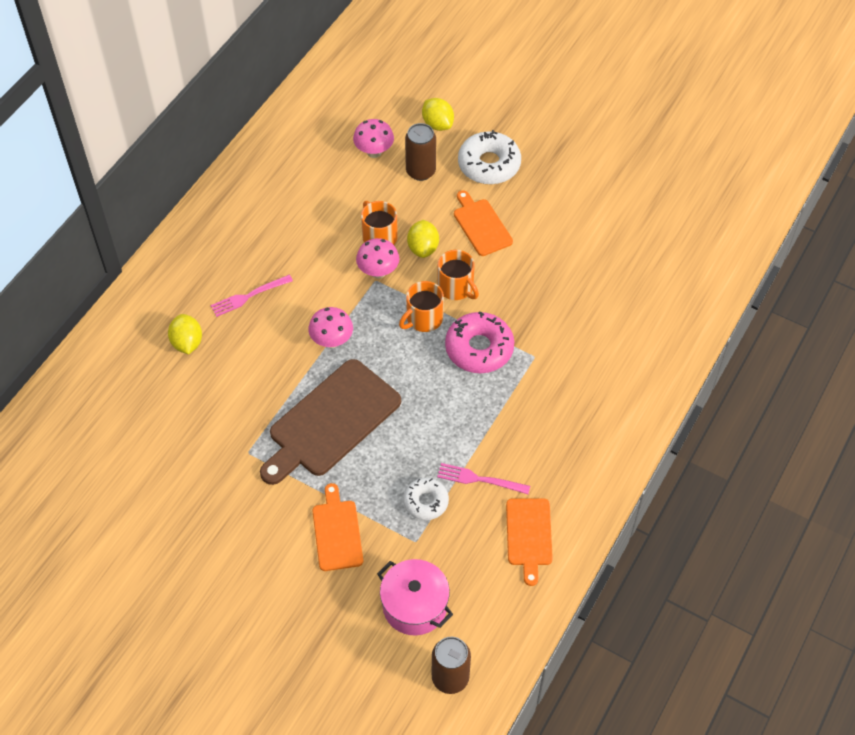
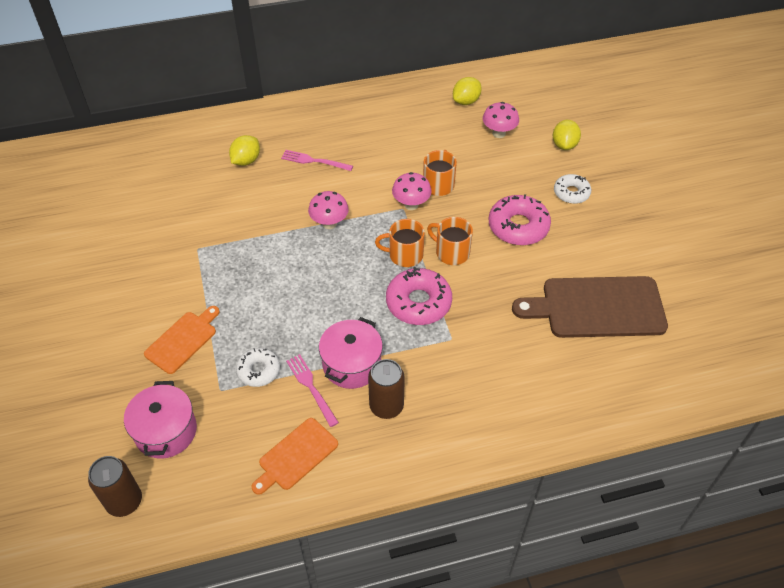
camera: 45 degrees right, 5 degrees down
(331, 421) = (267, 270): brown cutting board -> brown cutting board (597, 307)
(420, 171) = (516, 165): brown can -> brown can (386, 406)
(423, 248) = (459, 212): yellow lemon -> yellow lemon (466, 101)
(456, 287) = (451, 252): orange mug -> orange mug turned 120 degrees clockwise
(481, 225) = (518, 226): orange cutting board -> pink donut
(487, 437) = (352, 364): none -> pink pot
(489, 164) = (571, 193): white donut -> white donut, size x0.62

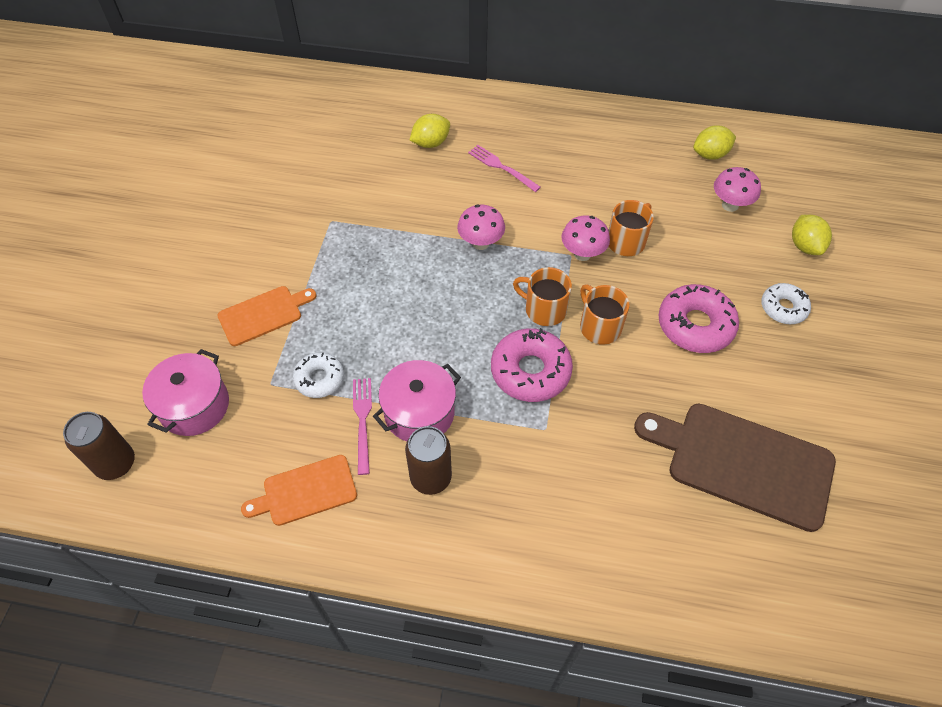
camera: 25 degrees right, 5 degrees up
(564, 145) = (805, 246): yellow lemon -> yellow lemon turned 45 degrees counterclockwise

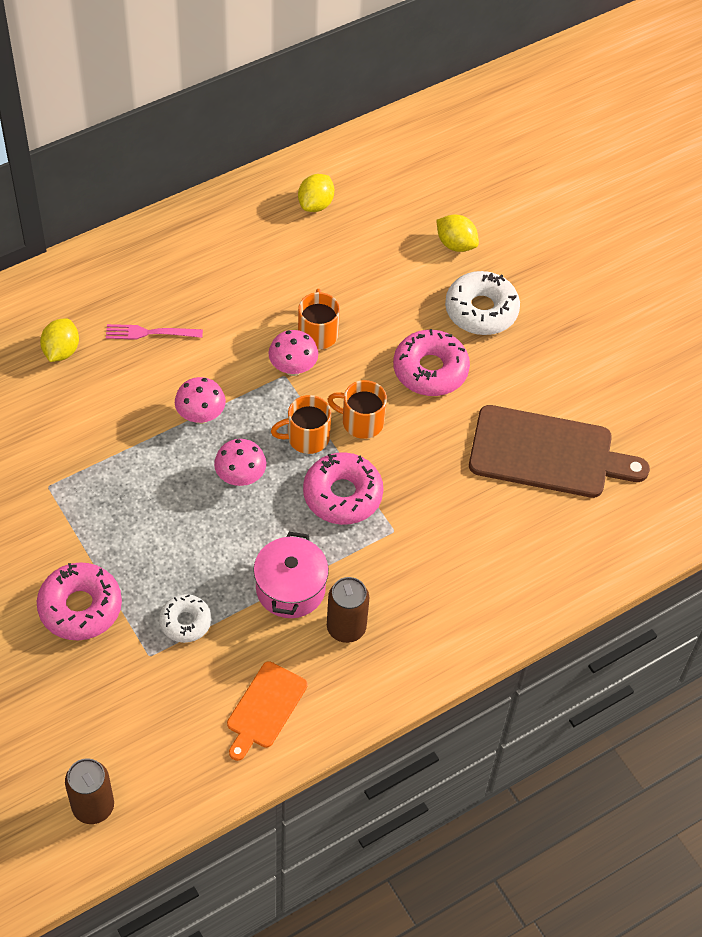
camera: 45 degrees left, 0 degrees up
(194, 406) = (106, 718): pink pot -> none
(263, 314) = (80, 607): orange cutting board -> pink donut
(362, 420) = (253, 626): pink fork -> none
(730, 205) = (371, 244): pink mushroom -> pink mushroom (240, 477)
(743, 463) = (547, 453): brown cutting board -> brown cutting board turned 150 degrees counterclockwise
(783, 308) = (481, 310): white donut -> white donut, size x1.62

